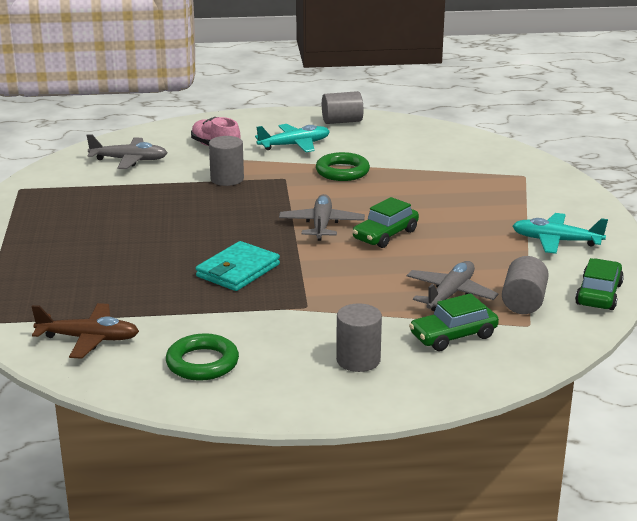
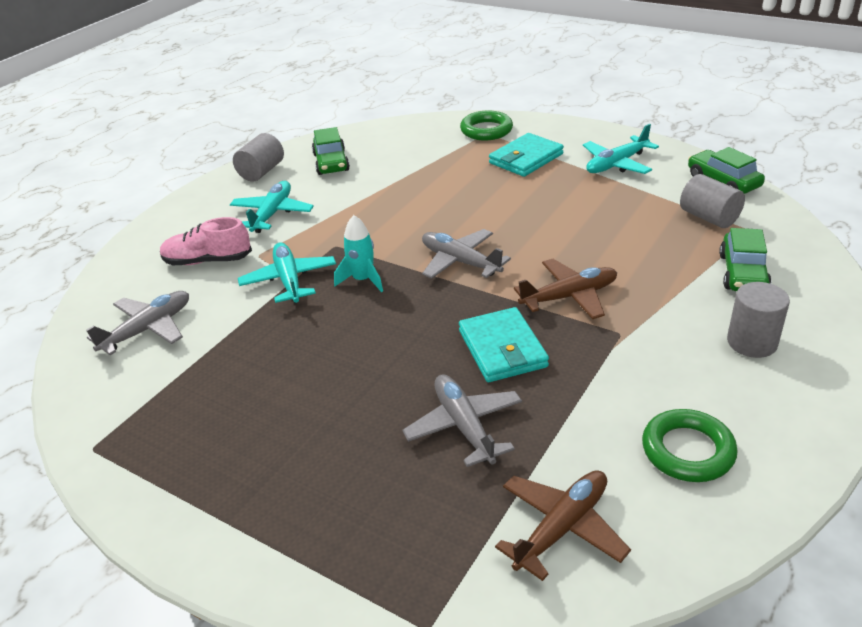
camera: 50 degrees left, 10 degrees up
(227, 179) = (289, 280): grey cylinder -> turquoise plane
(257, 201) = (362, 280): none -> turquoise rocket
(329, 276) = (569, 296): none -> brown plane
(342, 171) = (365, 210): green ring -> green ring (486, 130)
(385, 235) = (520, 236): green car -> green car (331, 162)
(450, 294) = (665, 246): grey plane -> grey plane (464, 426)
(506, 203) = (526, 159): none -> turquoise wallet

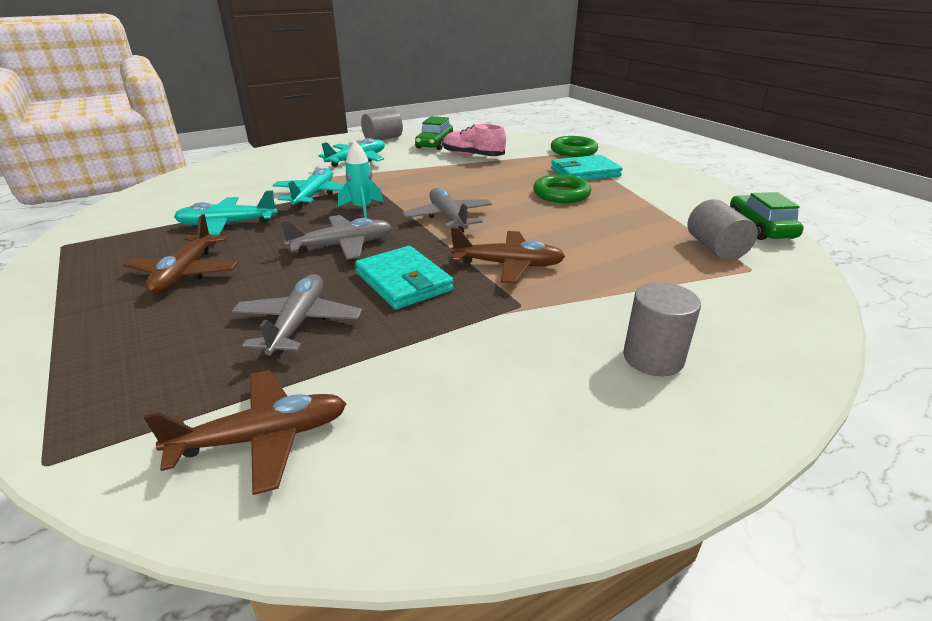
camera: 25 degrees right, 5 degrees down
(148, 329) = (193, 196): grey plane -> grey plane (342, 245)
(208, 261) = (282, 172): pink shoe -> pink shoe (473, 156)
(287, 423) = (185, 273): none -> brown plane
(502, 349) = (403, 281): turquoise wallet -> turquoise wallet turned 45 degrees counterclockwise
(616, 164) = (663, 193): turquoise plane -> turquoise plane (227, 224)
(687, 450) = (468, 426): green ring -> green ring (561, 194)
(743, 273) = (706, 299): green car -> none

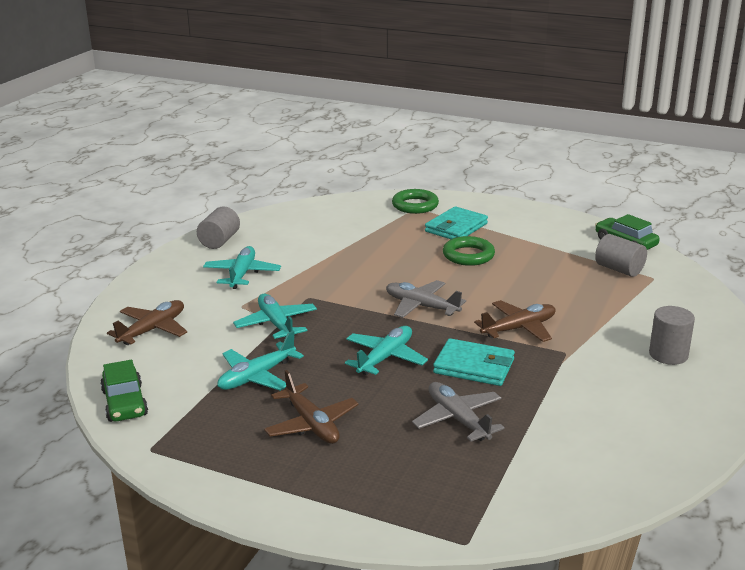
camera: 35 degrees left, 5 degrees down
(263, 438) = (550, 478): brown plane -> brown plane (152, 330)
(342, 245) = (385, 358): grey plane -> turquoise plane
(362, 209) = (341, 322): turquoise rocket -> none
(434, 144) = (282, 233): green car -> green car (125, 403)
(473, 156) = (340, 237): pink shoe -> none

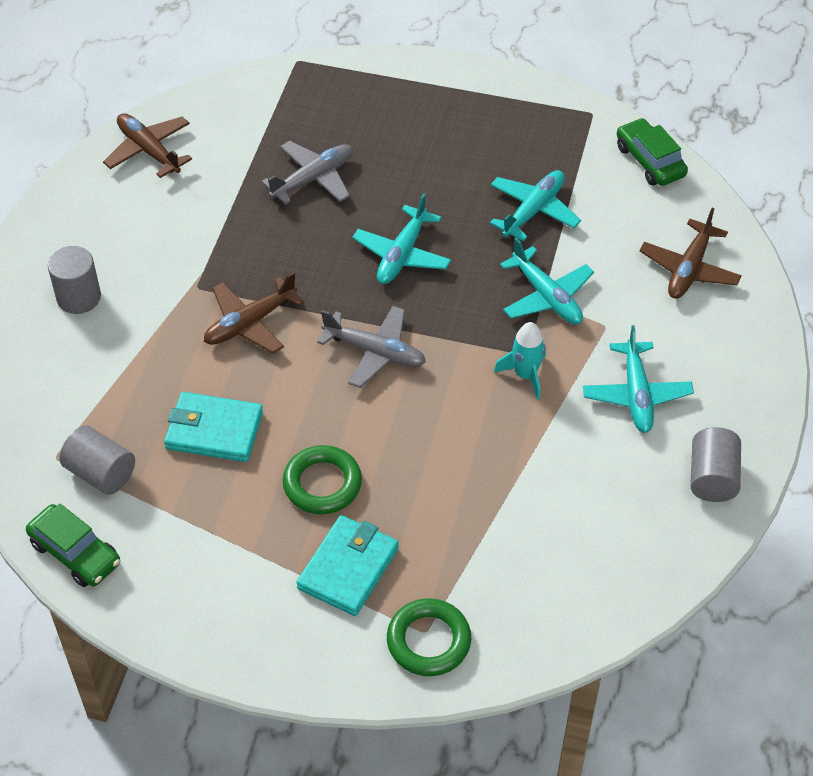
camera: 170 degrees right, 25 degrees up
(311, 424) = (454, 157): brown plane -> brown plane (149, 150)
(314, 288) = (525, 375): none -> turquoise rocket
(458, 419) = (313, 179): grey plane -> grey plane turned 90 degrees counterclockwise
(474, 366) = (301, 252): turquoise wallet -> turquoise wallet (214, 430)

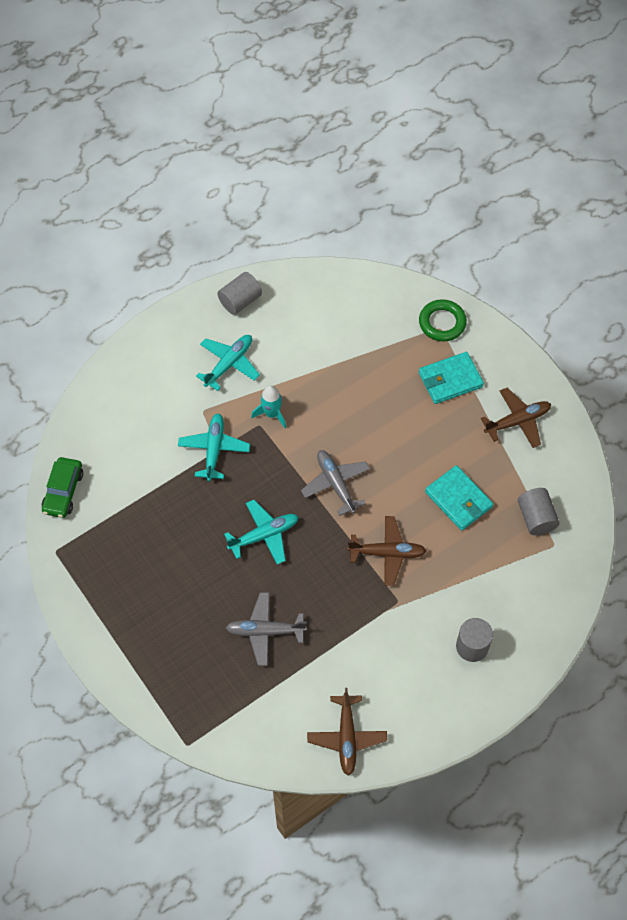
camera: 140 degrees left, 10 degrees up
(75, 553) = (578, 481): green car -> none
(322, 484) = (427, 430): green ring -> none
(533, 210) = (163, 508): turquoise plane -> none
(689, 269) = (124, 409): brown plane -> brown plane (517, 421)

